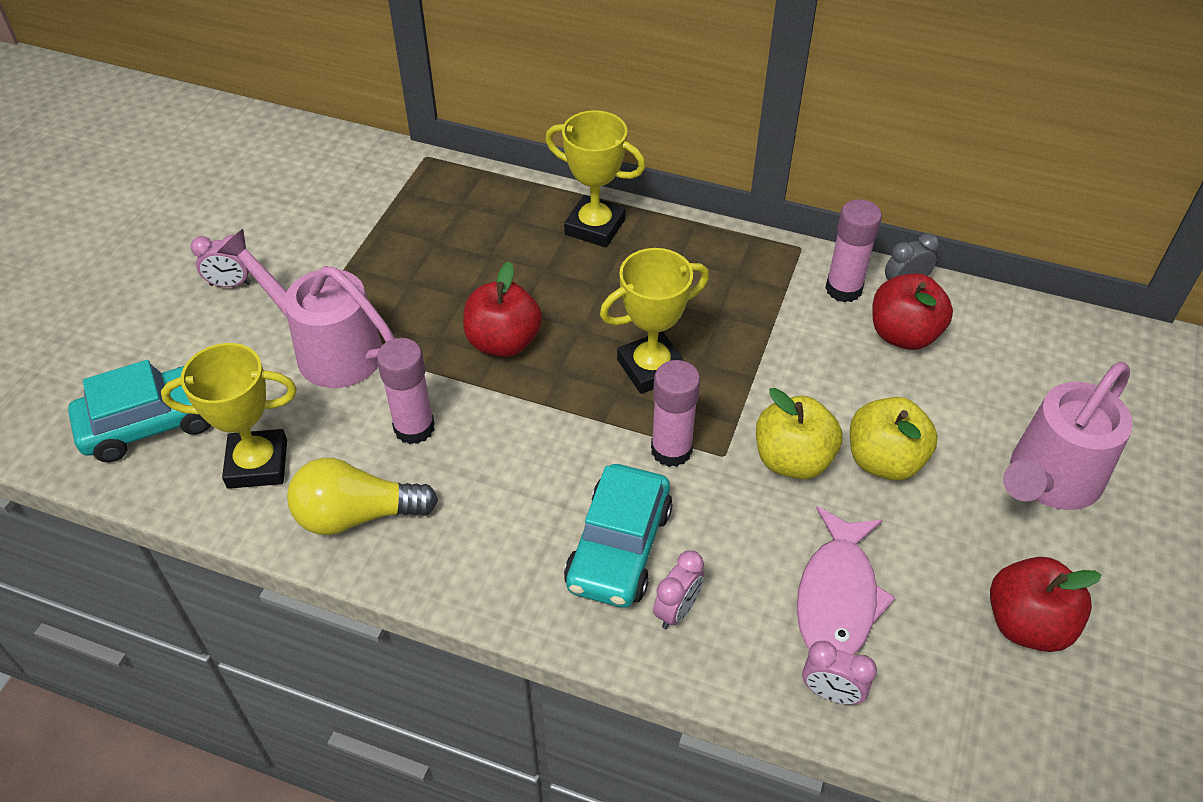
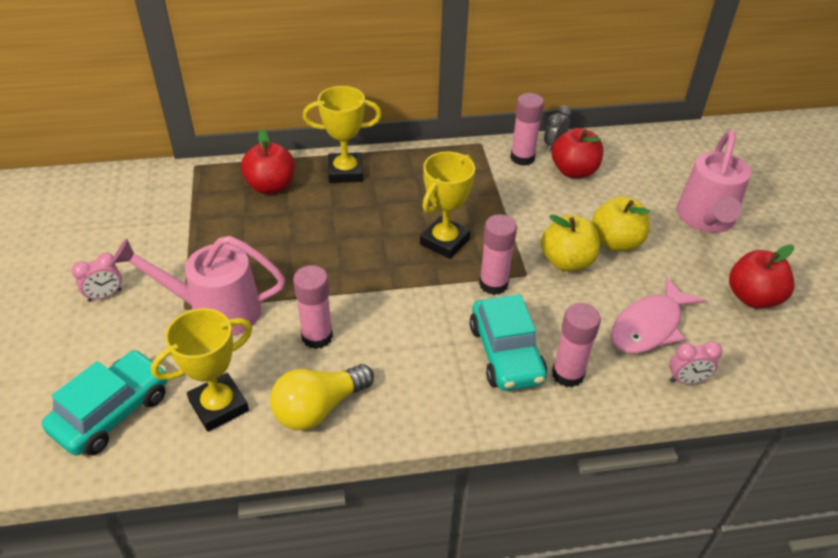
camera: 30 degrees left, 5 degrees down
(503, 342) = (338, 261): red apple -> red apple (271, 186)
(677, 610) = (568, 374): pink clock -> pink glue stick
(837, 597) = (649, 326): pink fish -> pink fish turned 60 degrees clockwise

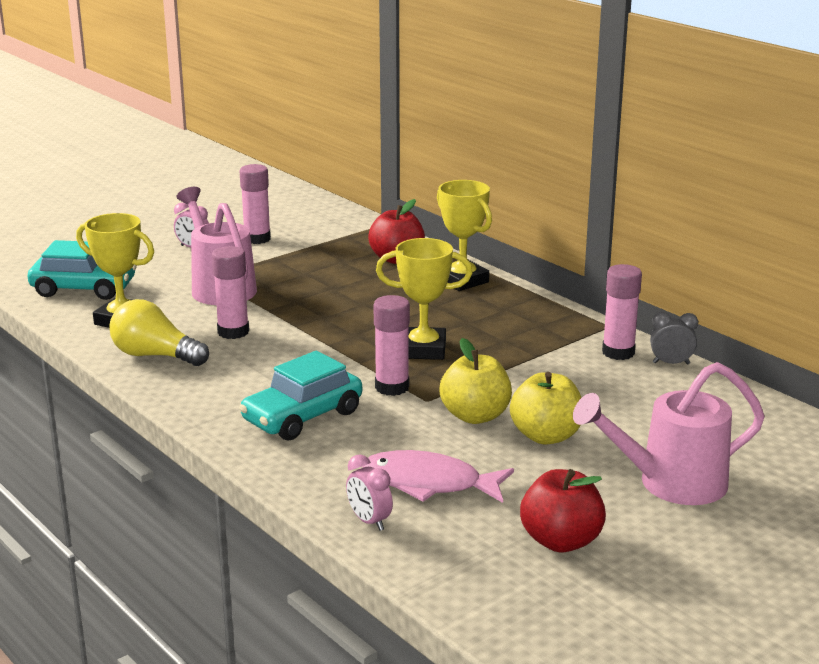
camera: 60 degrees right, 20 degrees down
(568, 374) = (308, 453): pink glue stick -> pink glue stick (257, 239)
(574, 171) = (639, 385): red apple -> none

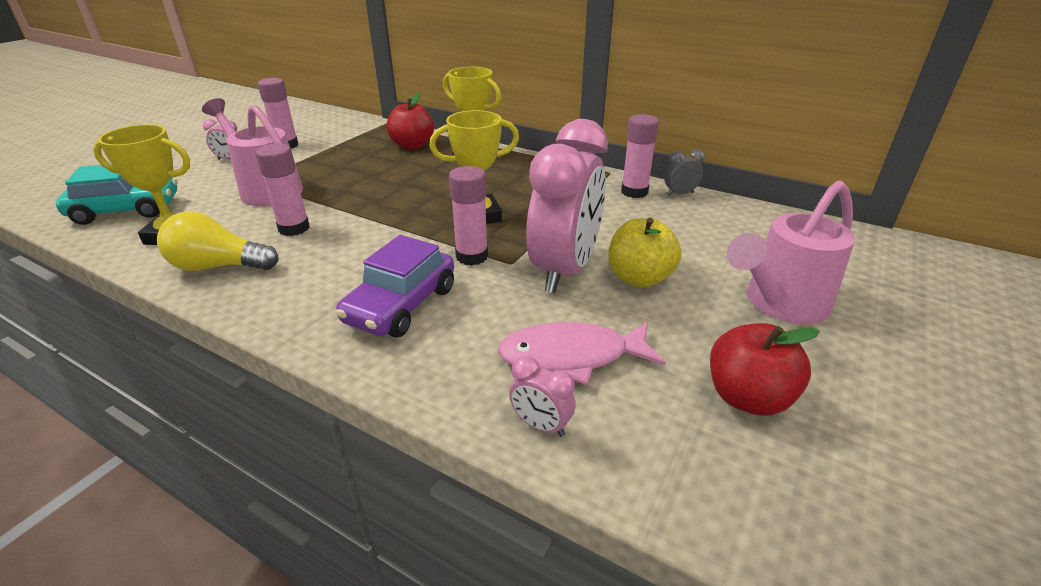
camera: 20 degrees left, 10 degrees up
(302, 417) = (401, 305): turquoise car -> purple car
(475, 416) = (564, 270): yellow apple -> pink clock

